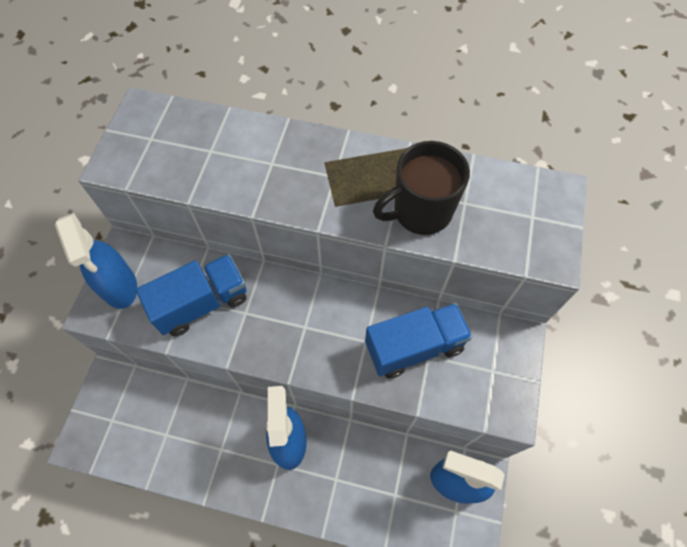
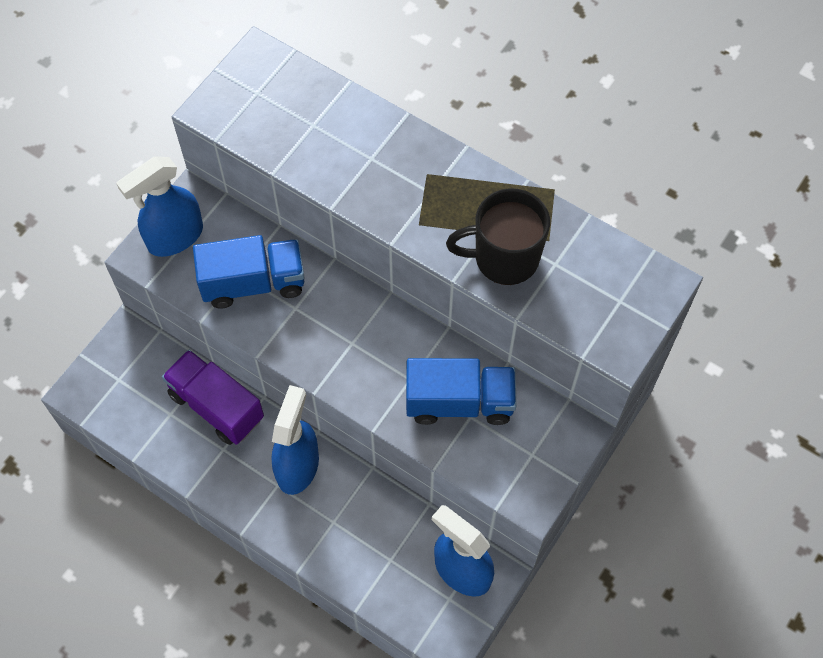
camera: 20 degrees right, 0 degrees up
(119, 286) = (174, 237): blue spray bottle -> blue spray bottle turned 60 degrees clockwise
(203, 414) = (216, 406): none -> purple truck

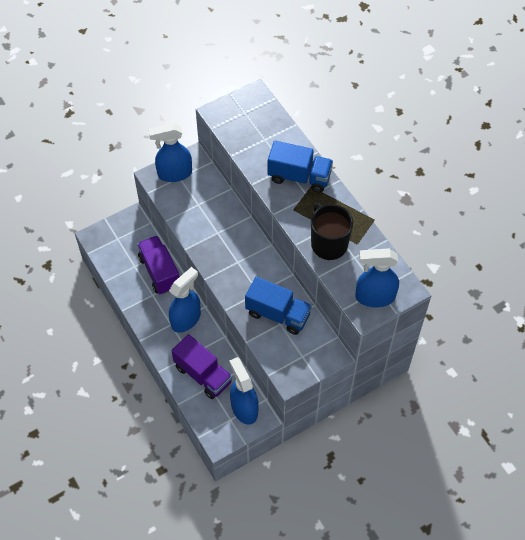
camera: 25 degrees right, 5 degrees down
(253, 283) = (202, 212): blue truck -> blue truck (299, 177)
(370, 545) = (203, 374): none -> purple truck
(504, 258) = (328, 243): black mug -> black mug turned 45 degrees clockwise
(620, 316) = (374, 297): none -> blue spray bottle

